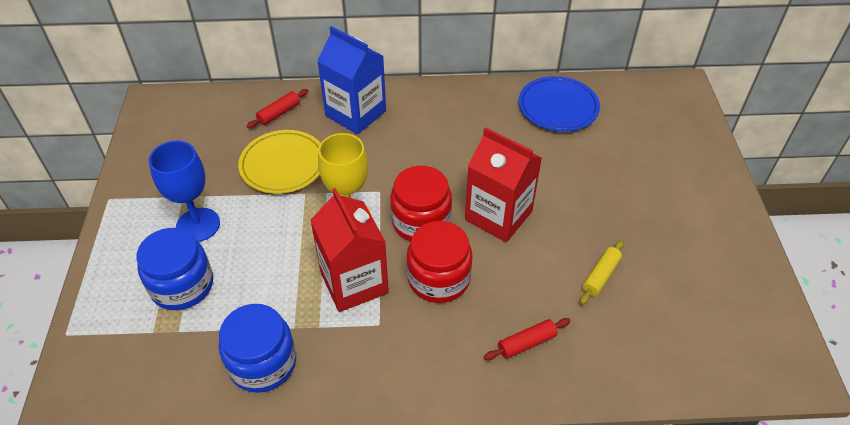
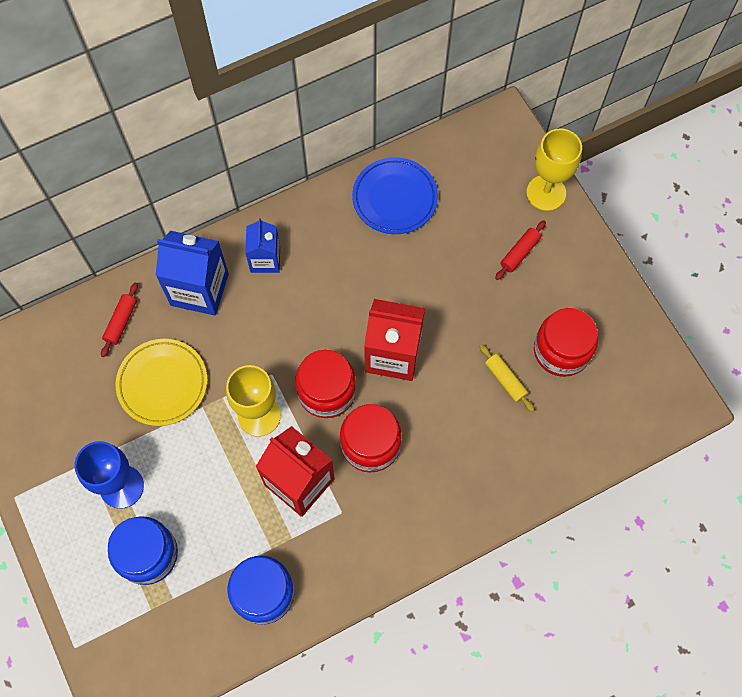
camera: 25 degrees left, 20 degrees up
(422, 112) = (265, 259): none -> blue carton
(526, 343) = (470, 474): red rolling pin -> red rolling pin (519, 253)
(601, 276) = (505, 380): yellow rolling pin -> yellow rolling pin turned 45 degrees counterclockwise
(670, 272) = (561, 350): none -> red jar
(703, 147) = (546, 193): none -> yellow goblet

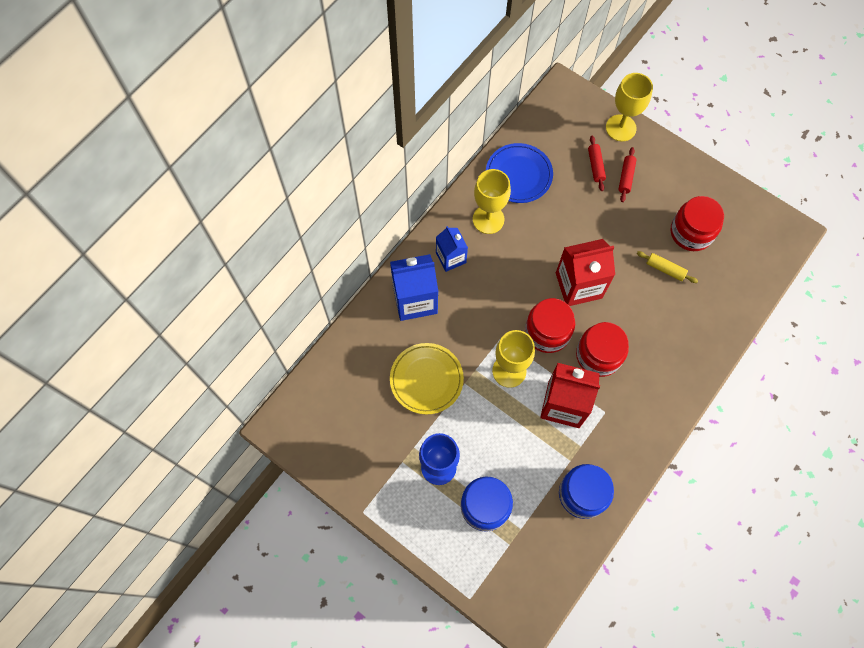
camera: 25 degrees left, 0 degrees up
(121, 322) = (370, 349): red rolling pin -> red rolling pin (595, 166)
(331, 234) = (488, 219): none -> yellow goblet

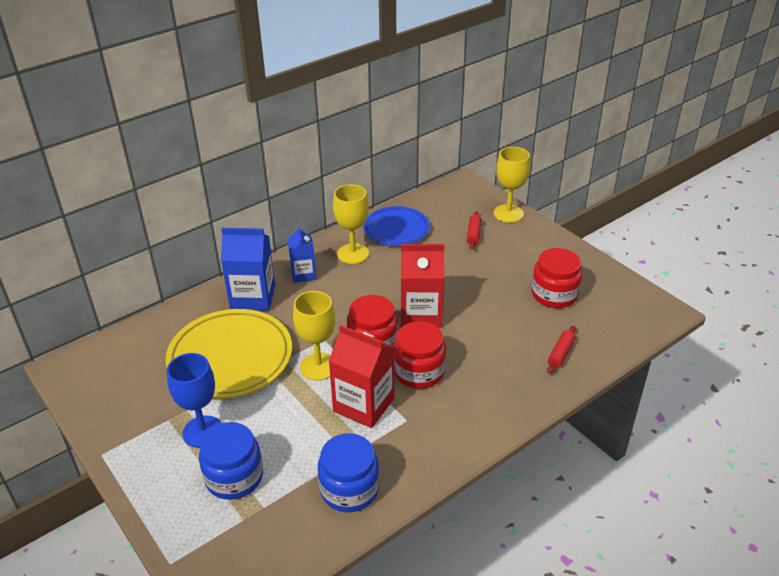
camera: 15 degrees right, 30 degrees down
(426, 379) = (230, 358): yellow plate -> yellow plate, size x1.57
(626, 177) = (501, 246): red rolling pin -> red rolling pin (561, 354)
(665, 269) = (517, 317): yellow rolling pin -> none

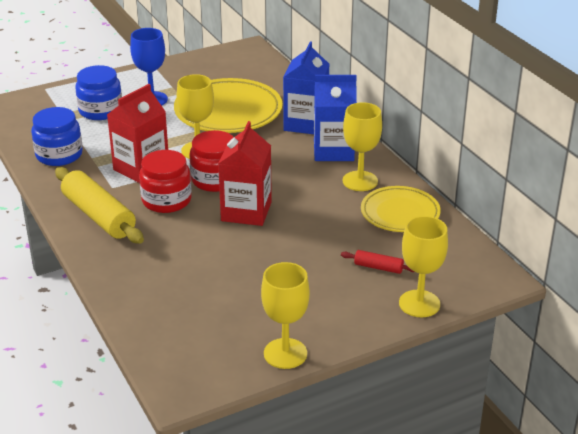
camera: 100 degrees right, 5 degrees down
(303, 274) = (333, 151): blue carton -> blue carton, size x1.62
(396, 229) = (400, 213): blue plate -> yellow plate
(462, 417) = (98, 216): none -> yellow rolling pin
(554, 294) = (244, 307): red jar -> none
(561, 354) = (148, 290): red rolling pin -> none
(595, 267) = (285, 353): none -> yellow goblet

